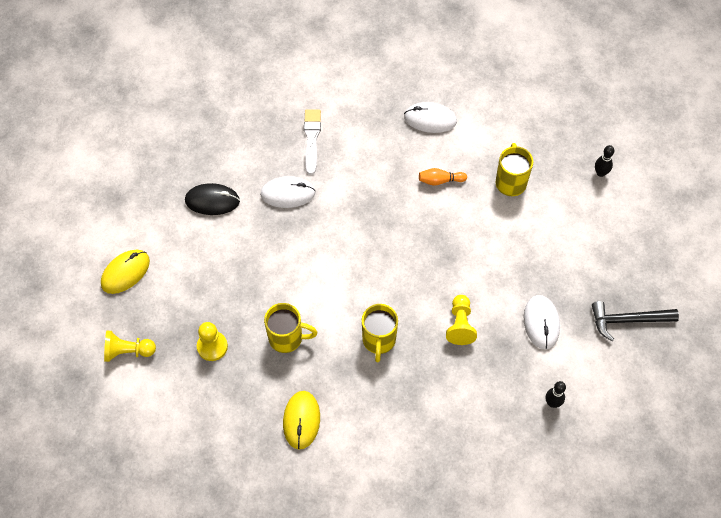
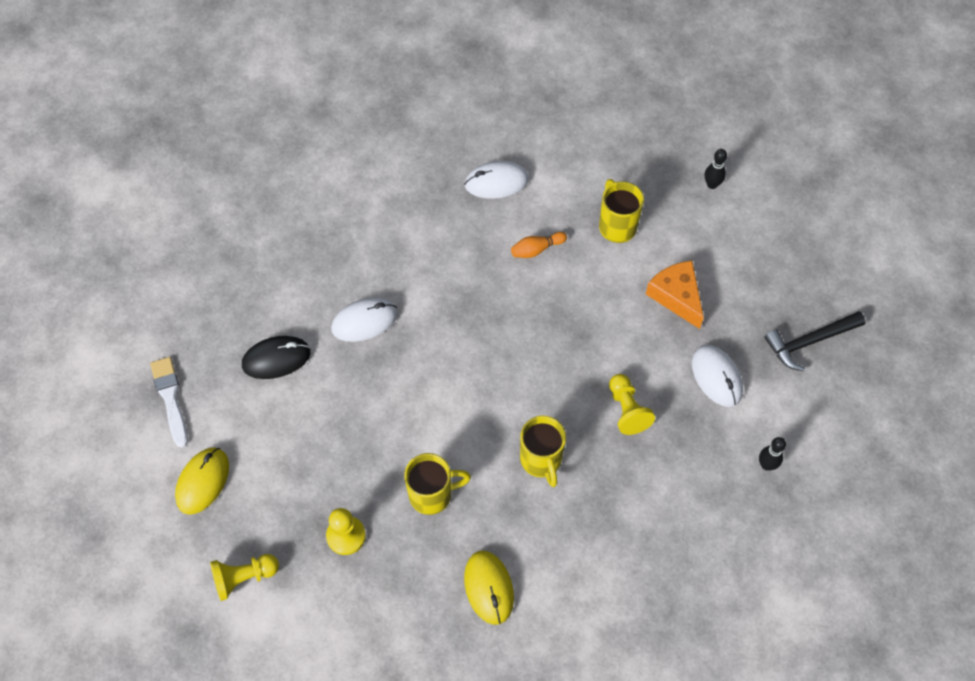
camera: 20 degrees left, 0 degrees up
(311, 138) = (367, 247): white brush -> white brush (170, 398)
(535, 251) = (676, 296): none -> orange cheese

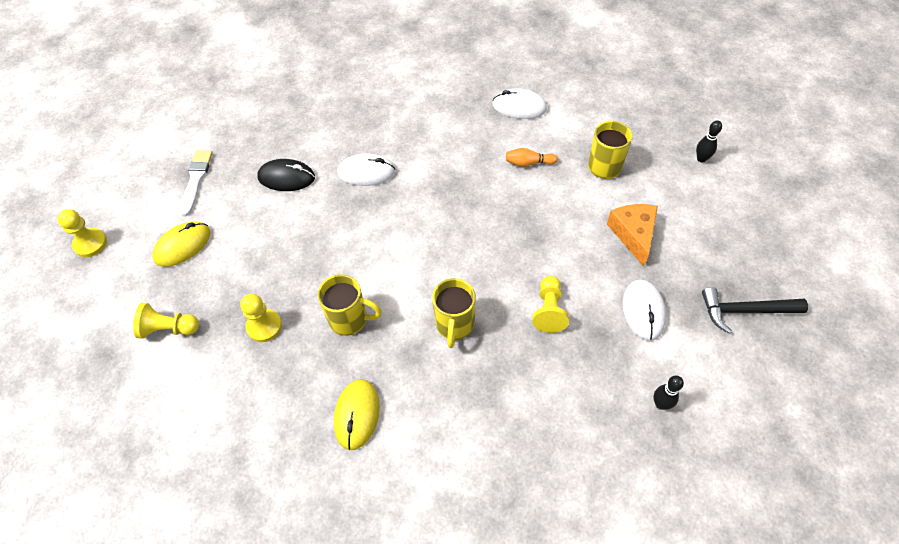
camera: 25 degrees right, 5 degrees down
(92, 518) = (90, 243): none -> yellow pawn

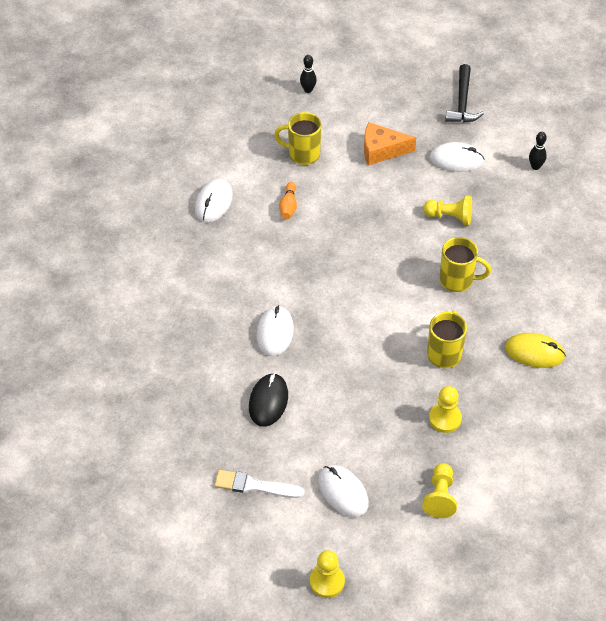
camera: 85 degrees left, 5 degrees down
(183, 246) = (343, 492): yellow mouse -> white mouse

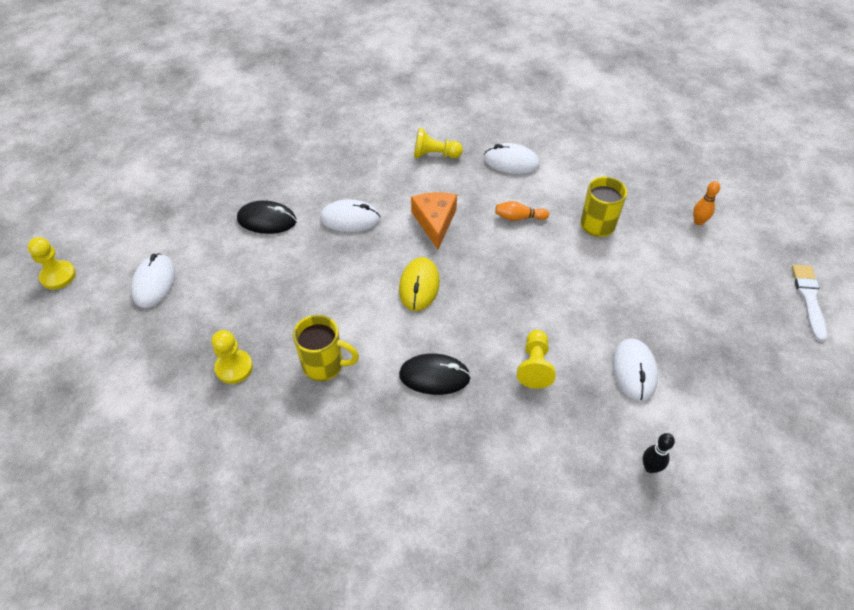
camera: 85 degrees right, 0 degrees up
(255, 486) = (173, 218): white brush -> white brush (808, 299)
(308, 90) = (698, 222): black bowling pin -> orange bowling pin
(343, 492) = (154, 283): white mouse -> white mouse turned 45 degrees counterclockwise
(382, 150) = (626, 293): orange cheese -> orange cheese (435, 222)
(440, 497) = (134, 365): yellow pawn -> yellow pawn (434, 155)
(457, 280) = (434, 376): yellow mug -> black mouse
(462, 102) = (741, 376): black hammer -> none
(534, 352) = (326, 463): yellow mouse -> yellow mouse (419, 286)

